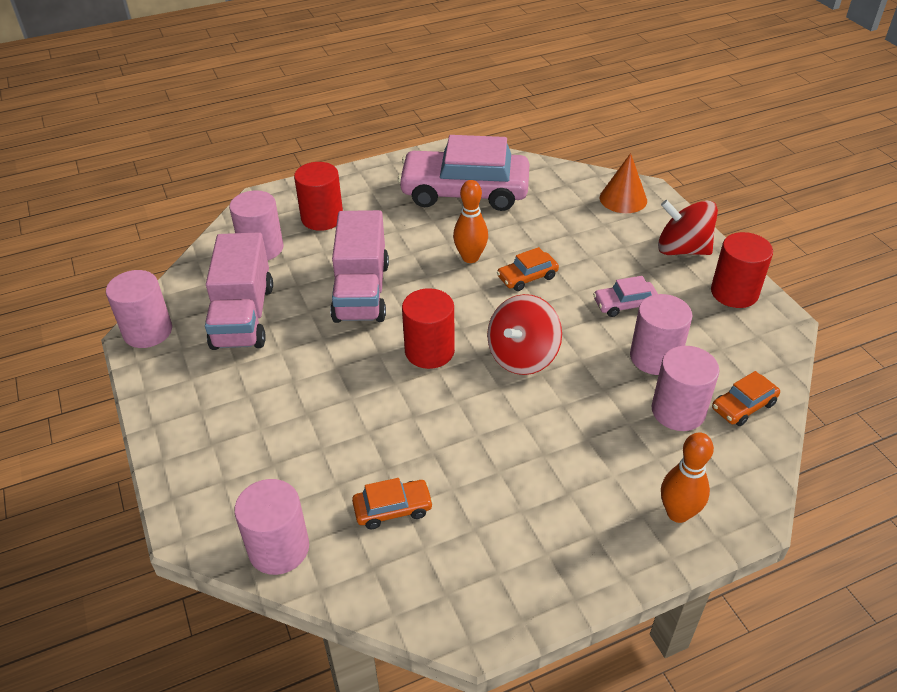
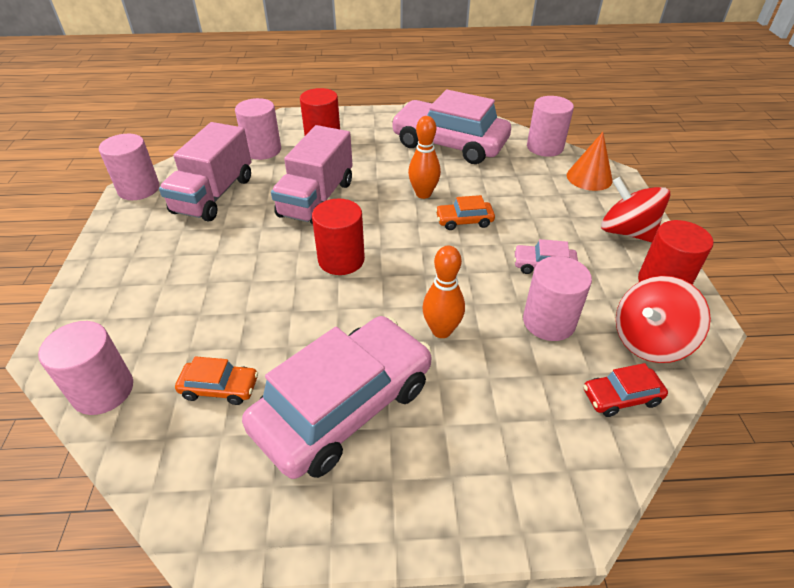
camera: 20 degrees right, 0 degrees up
(518, 488) = (344, 406): none -> pink car
(522, 356) = (420, 286): red spinning top -> red spinning top (649, 341)
(678, 411) = (546, 381): pink cylinder -> pink cylinder (544, 147)
(678, 513) = (492, 489): orange bowling pin -> orange bowling pin (441, 330)
(743, 406) = (621, 397): orange car -> red car

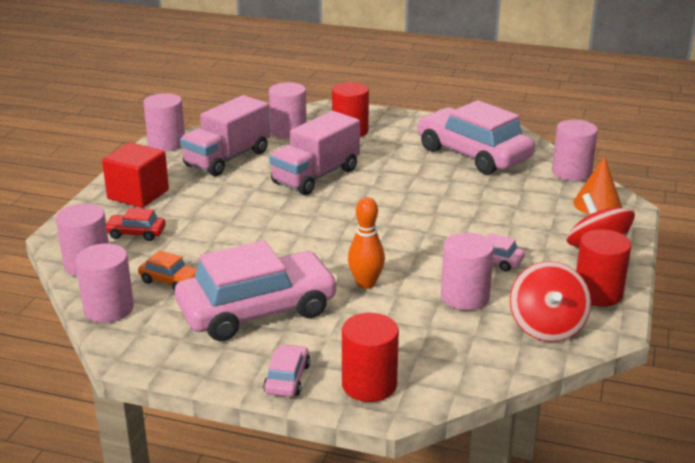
camera: 20 degrees right, 15 degrees down
(131, 265) = (138, 194): none -> red cube
(156, 460) = (108, 309): none -> pink cylinder
(341, 260) = (311, 222): red cylinder -> red cylinder (369, 385)
(423, 194) = (417, 189): orange bowling pin -> none
(433, 513) = (287, 378): none -> pink car
(464, 221) = (442, 215): orange car -> none
(621, 397) = (488, 354): red car -> red car (136, 233)
(649, 341) = (547, 327): red spinning top -> red spinning top turned 75 degrees counterclockwise

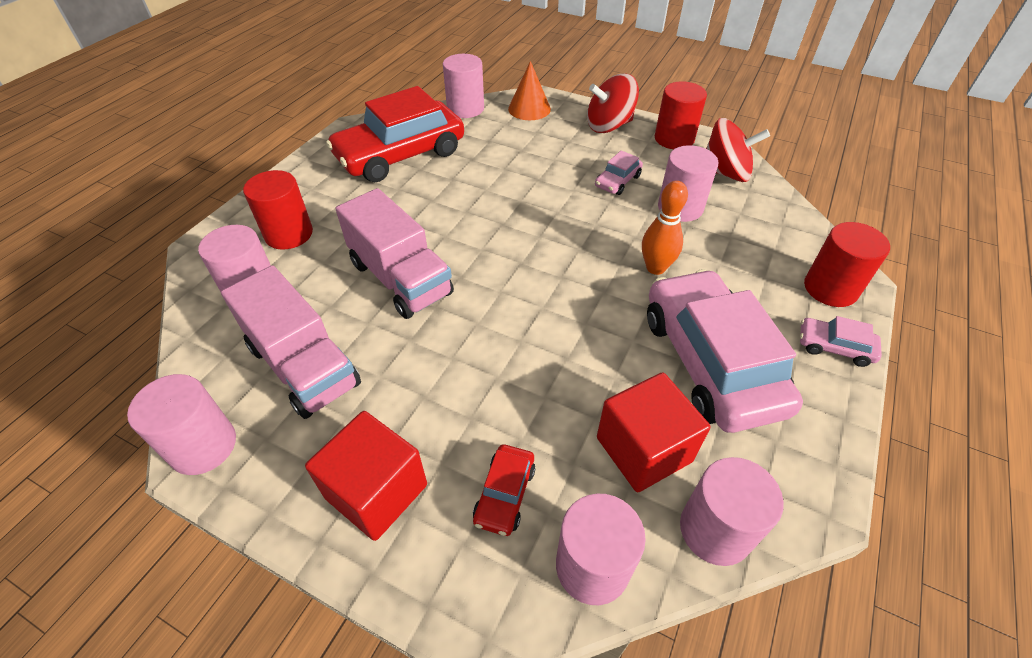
camera: 80 degrees left, 20 degrees up
(170, 281) = (643, 449): orange car -> red cube
(473, 154) = (400, 155): pink car -> red car

